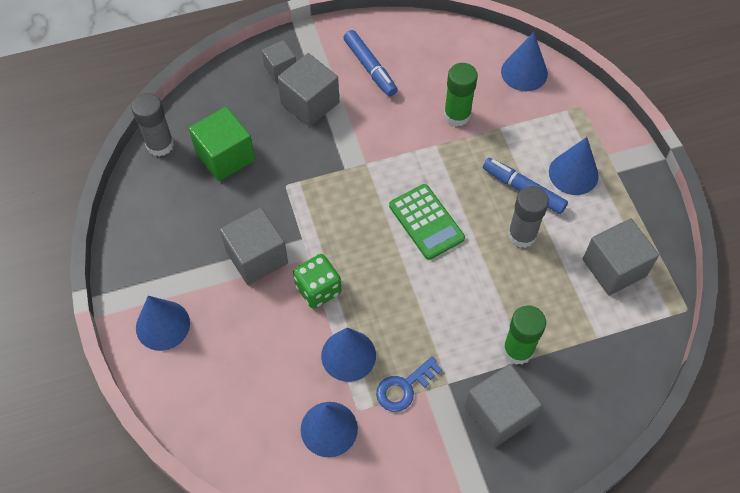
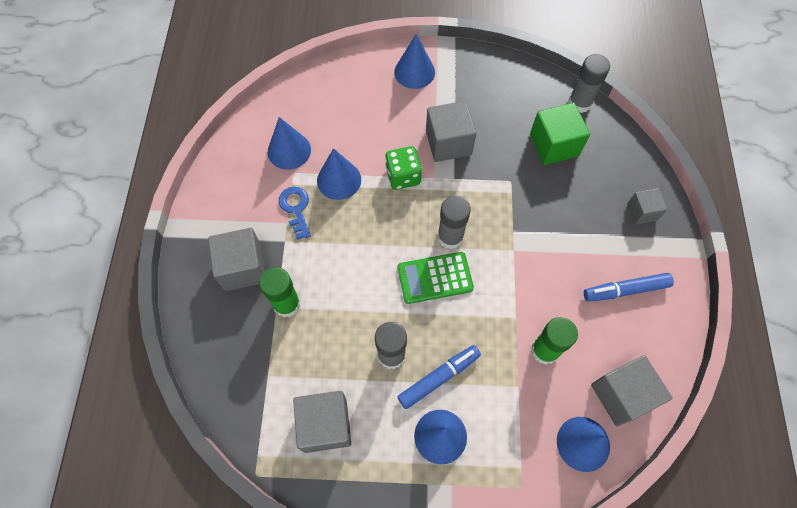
camera: 110 degrees right, 5 degrees up
(310, 103) = (595, 224): grey cube -> grey cube (622, 395)
(375, 221) = (450, 237): none -> grey glue stick

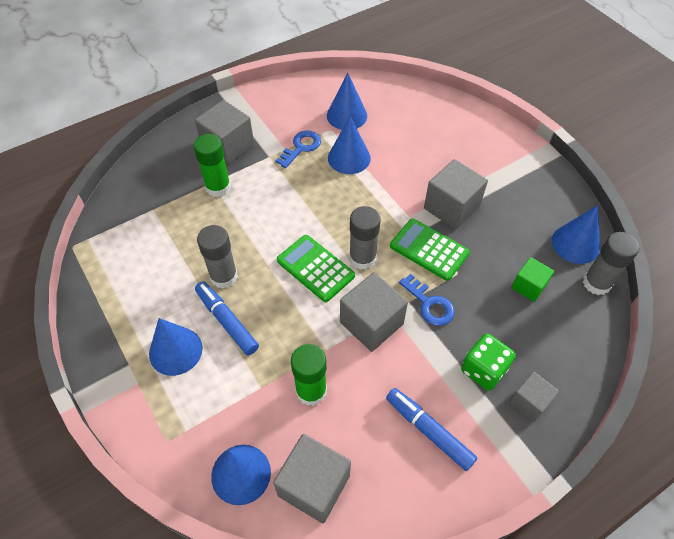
camera: 55 degrees right, 10 degrees down
(325, 425) = (136, 266): grey cube -> grey cube (371, 323)
(403, 176) = (390, 195): green dice -> green dice (483, 370)
(414, 72) = (496, 148): blue cone -> blue cone (575, 244)
(439, 378) = (227, 321): blue marker -> blue marker turned 150 degrees counterclockwise
(476, 185) = (429, 249): none -> green calculator
(525, 219) = (429, 304): none -> blue key
(554, 145) = (528, 286): green cube -> green cube, size x0.60

